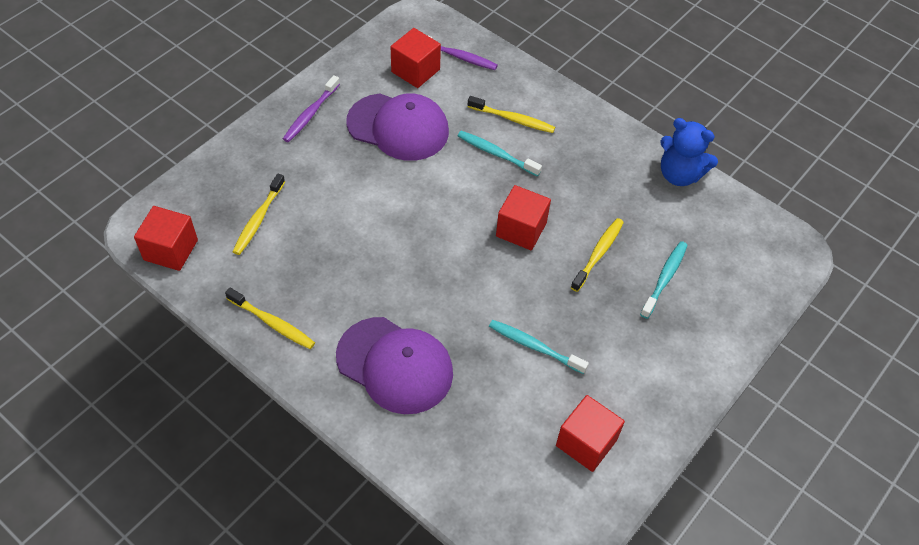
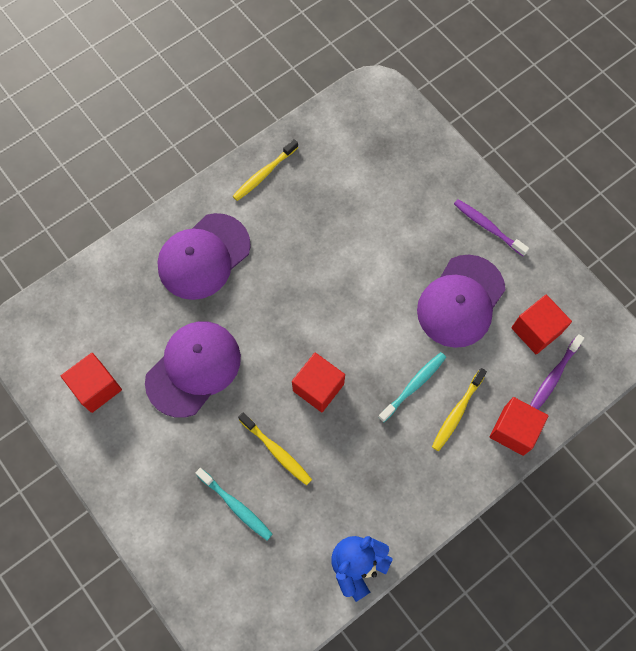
camera: 105 degrees right, 15 degrees up
(170, 250) = (350, 108): red cube -> red cube (514, 430)
(258, 219) = (370, 173): yellow toothbrush -> none
(534, 346) = (193, 369): turquoise toothbrush -> purple cap

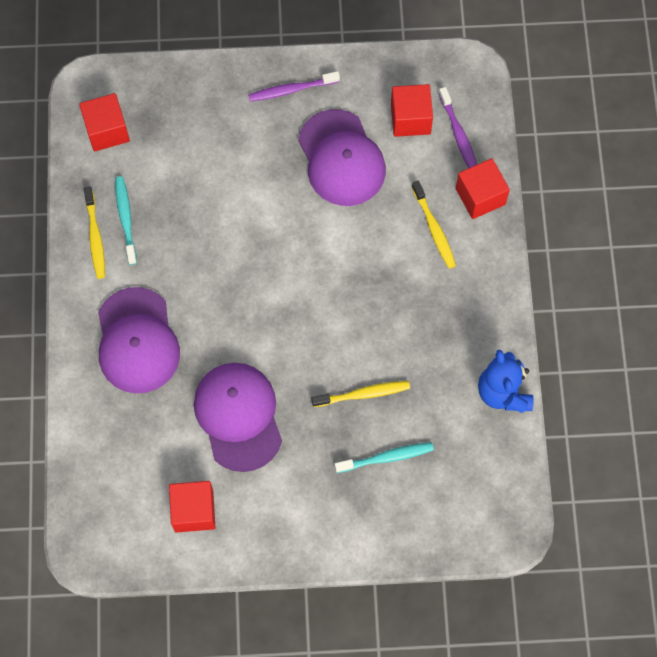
camera: 55 degrees left, 0 degrees up
(318, 387) = (332, 324): red cube -> red cube (107, 130)
(413, 385) = (387, 247): turquoise toothbrush -> turquoise toothbrush (125, 219)

